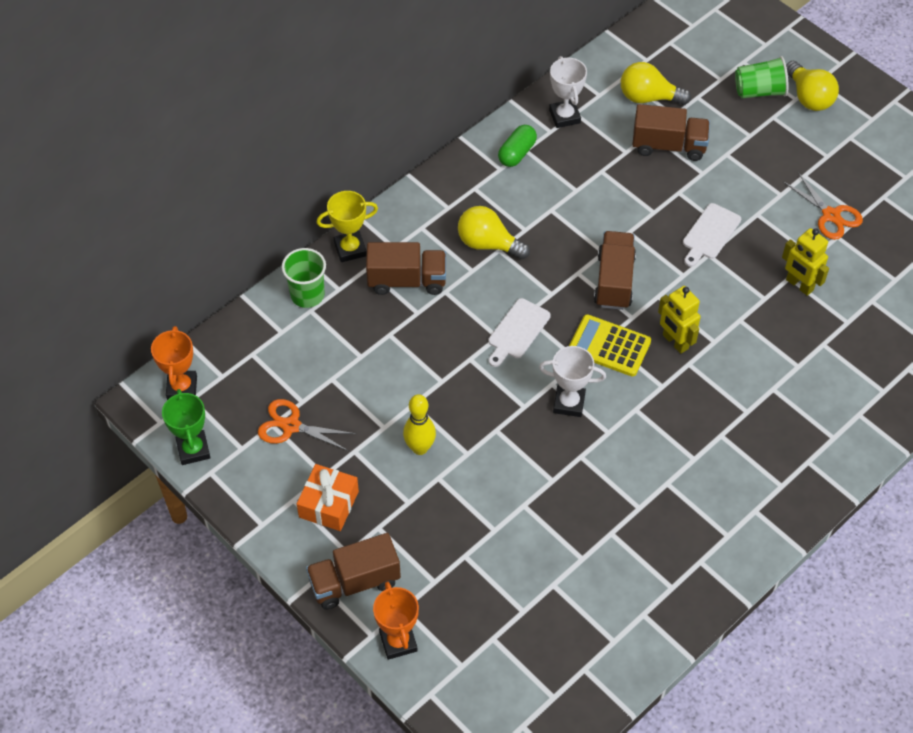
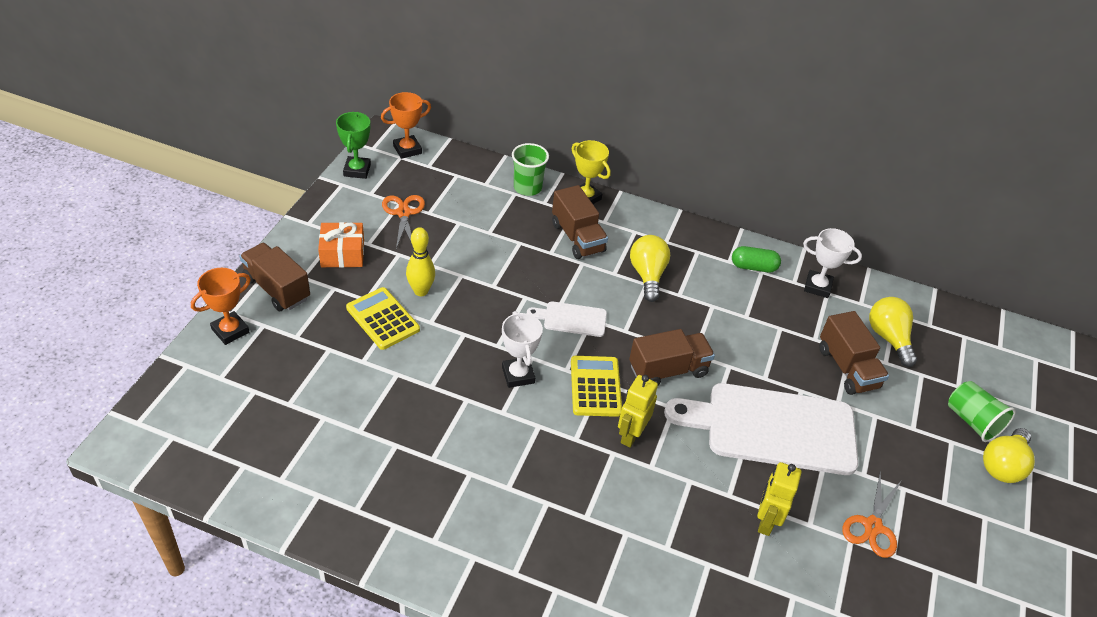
camera: 60 degrees right, 10 degrees down
(193, 450) = (357, 170): green trophy -> green trophy turned 45 degrees counterclockwise
(444, 495) = (383, 319): none -> yellow calculator
(564, 116) = (817, 286): white trophy -> white trophy turned 60 degrees clockwise
(710, 234) = (772, 428): white cutting board -> white cutting board, size x2.22

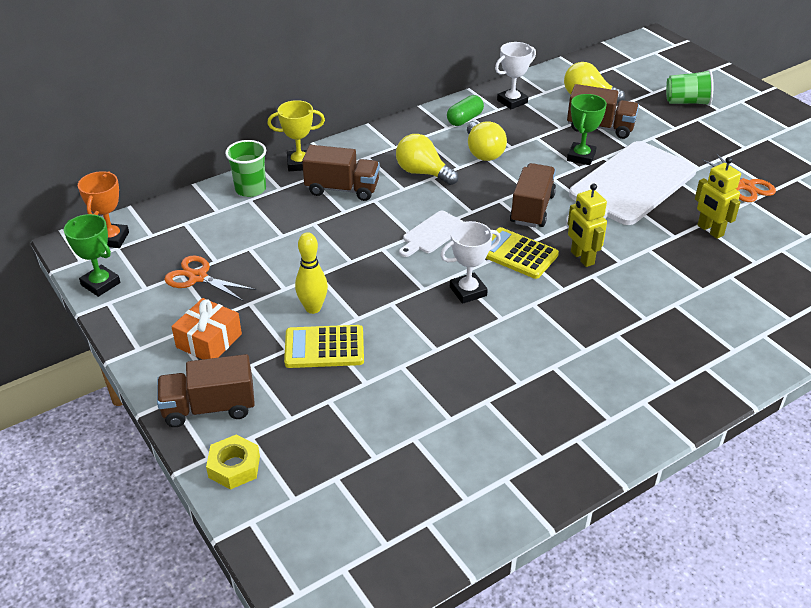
camera: 50 degrees left, 5 degrees down
(230, 331) = (234, 467): orange trophy -> yellow nut
(518, 375) = (468, 291): white trophy -> white trophy turned 45 degrees counterclockwise
(783, 373) = (581, 157): none -> green trophy
(1002, 465) = (731, 110): yellow light bulb -> yellow light bulb (483, 152)

